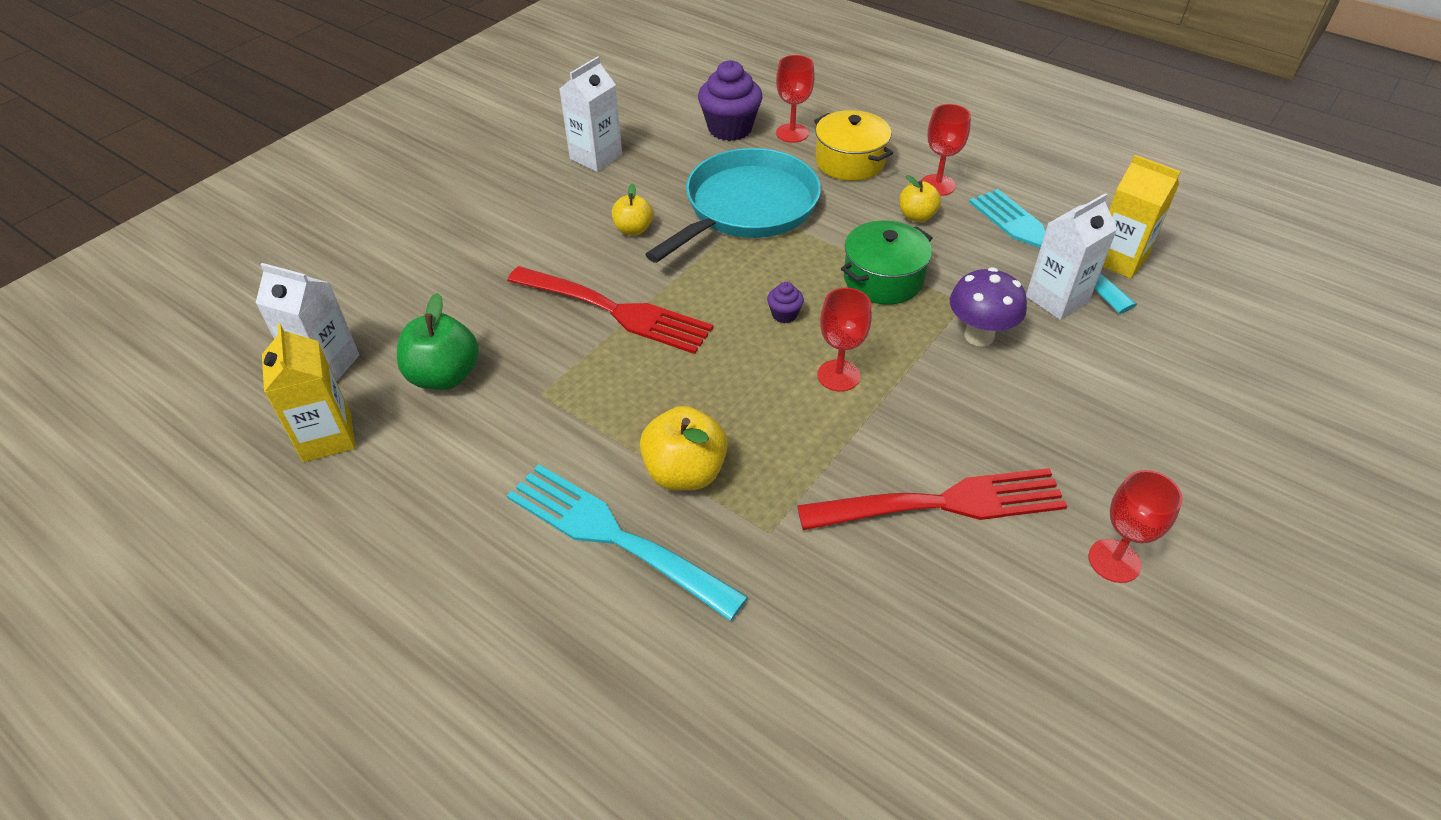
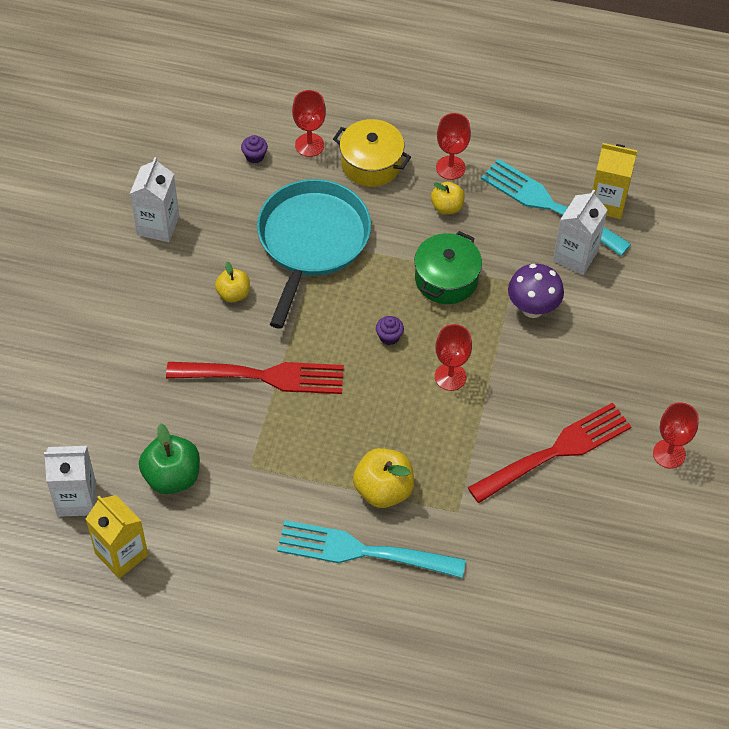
camera: 25 degrees left, 10 degrees up
(730, 129) = (254, 156): purple cupcake -> purple cupcake, size x0.46

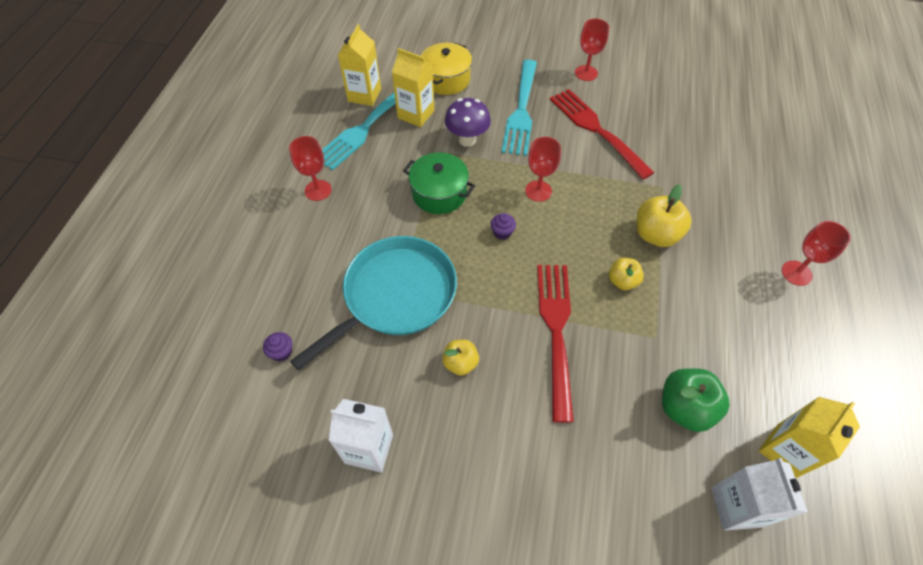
camera: 90 degrees left, 0 degrees up
(309, 145) = (274, 301): red goblet -> red goblet (796, 273)
(312, 241) = (395, 295): turquoise pan -> turquoise pan turned 120 degrees clockwise
(362, 551) = (717, 248): turquoise fork -> turquoise fork (521, 111)
(371, 163) = (305, 249): yellow pot -> yellow pot (446, 79)
(447, 207) = (361, 193): yellow apple -> yellow apple (622, 281)
(575, 256) = (416, 114): white carton -> yellow carton

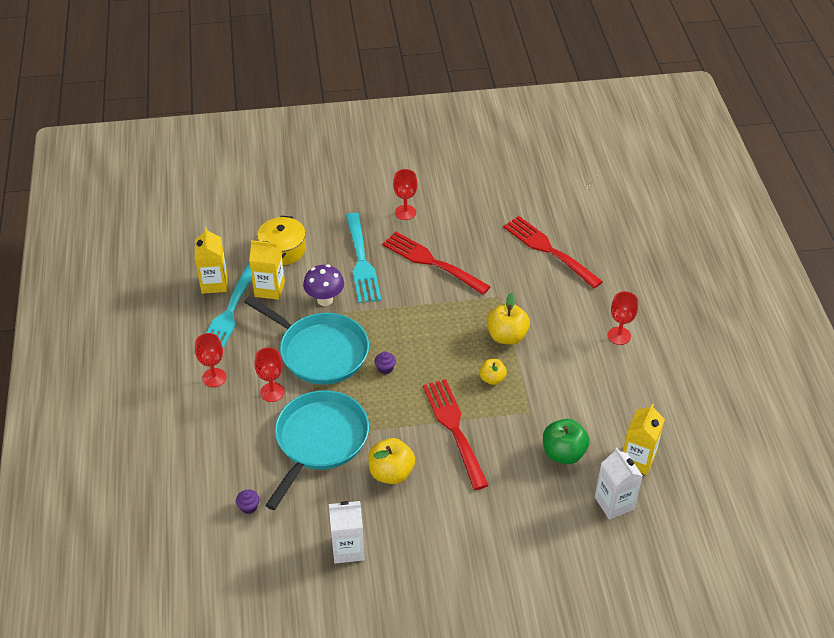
camera: 20 degrees left, 10 degrees down
(439, 193) = (320, 351): green pot -> turquoise pan
(460, 363) = (391, 473): yellow apple -> yellow apple, size x1.63
(538, 191) = (402, 327): red goblet -> red goblet (272, 392)
(734, 150) = (549, 250): none -> red fork

